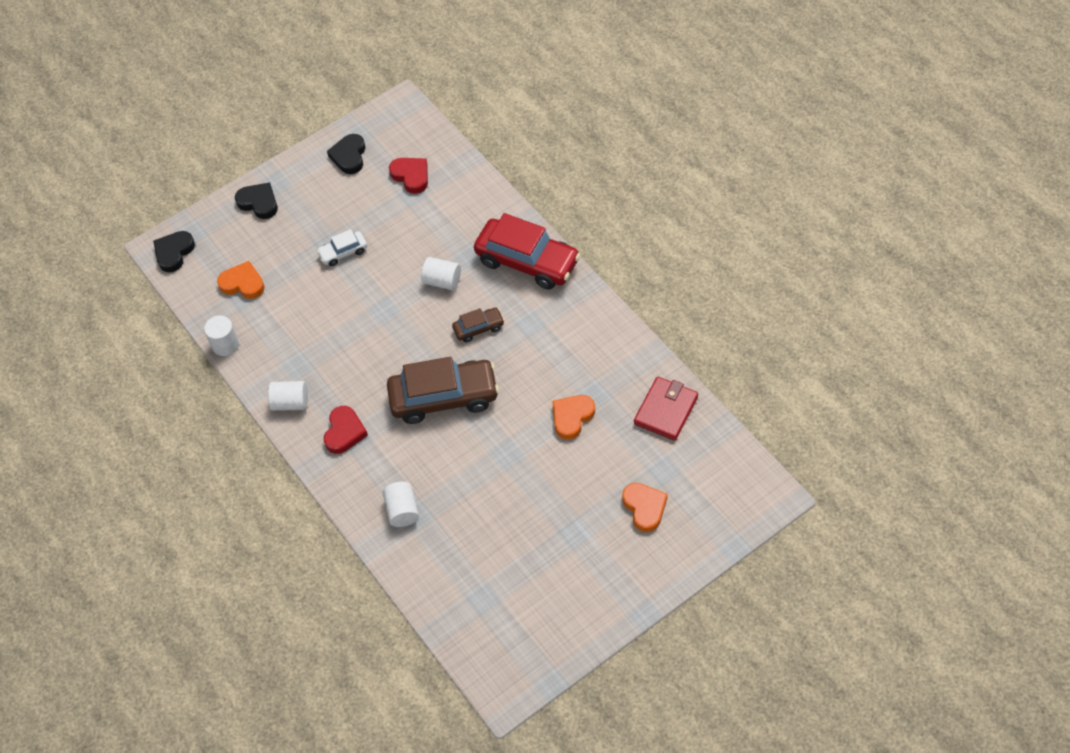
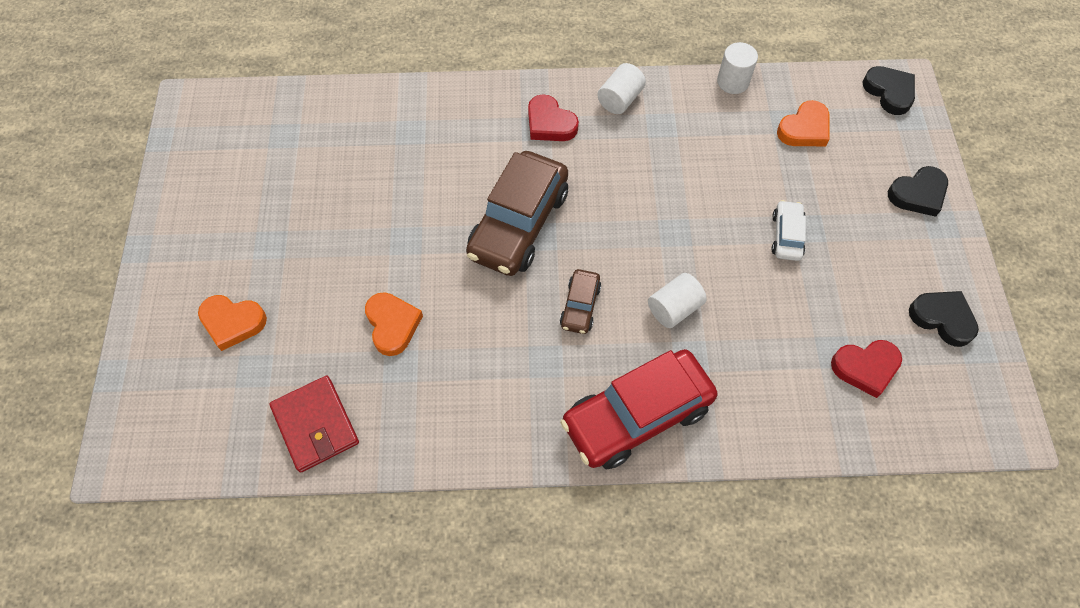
camera: 120 degrees right, 5 degrees up
(402, 510) = (425, 124): white cylinder -> none

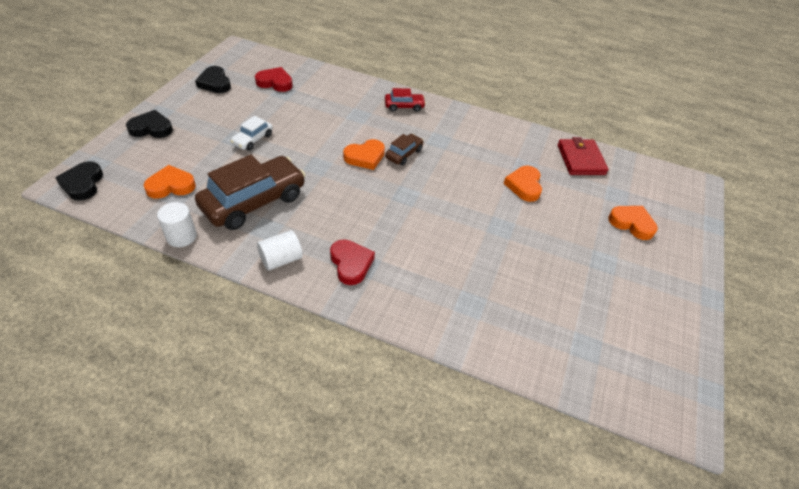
camera: 160 degrees left, 15 degrees down
(519, 224) = (416, 207): brown car -> brown car (254, 201)
(627, 275) = (365, 157): none -> orange heart
(637, 416) = (404, 106): red car -> red car, size x0.48
(674, 308) = (350, 134): white cylinder -> none

